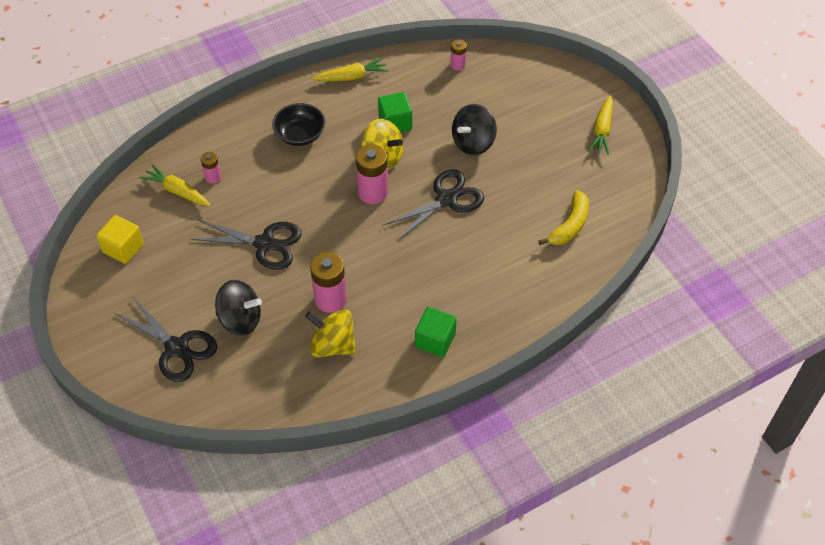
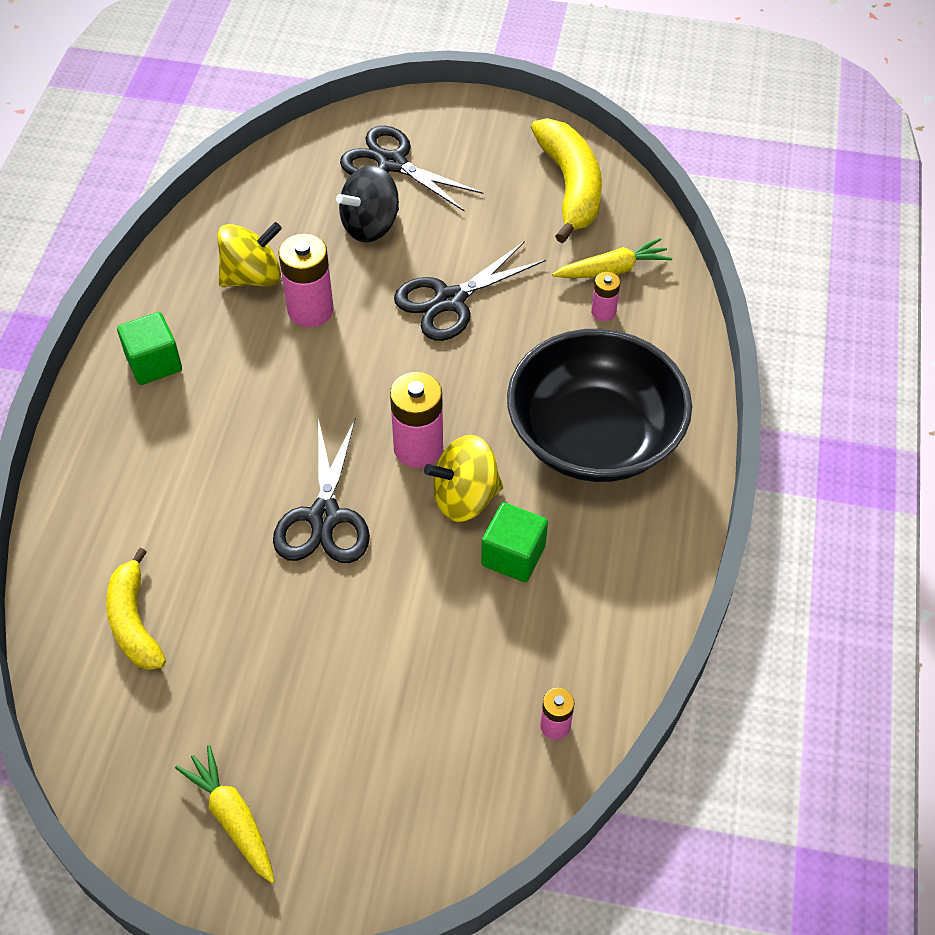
camera: 130 degrees right, 0 degrees up
(123, 248) = (570, 187): yellow cube -> yellow banana
(177, 348) = (392, 163): black scissors -> black scissors turned 45 degrees clockwise
(300, 135) = (594, 436): black bowl -> black bowl, size x2.02
(351, 77) = (654, 566): yellow carrot -> none
(473, 143) = (384, 622): black spinning top -> none

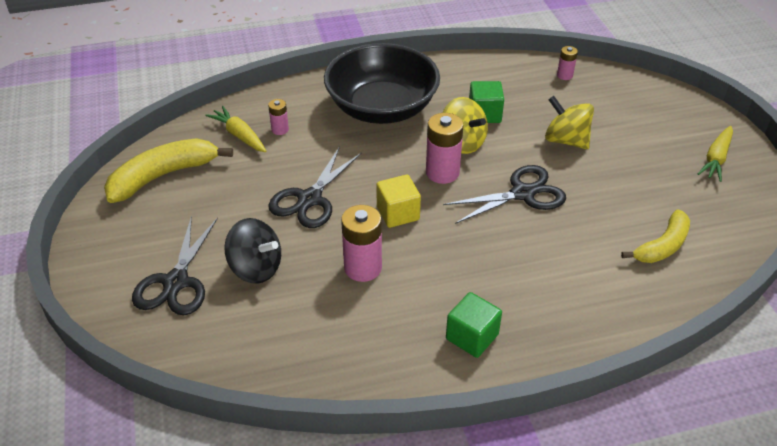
camera: 115 degrees left, 10 degrees down
(253, 277) = (349, 316): yellow spinning top -> yellow spinning top (566, 140)
(373, 373) = (398, 213): none -> yellow cube
(450, 300) = (310, 199): black scissors -> black scissors turned 90 degrees clockwise

